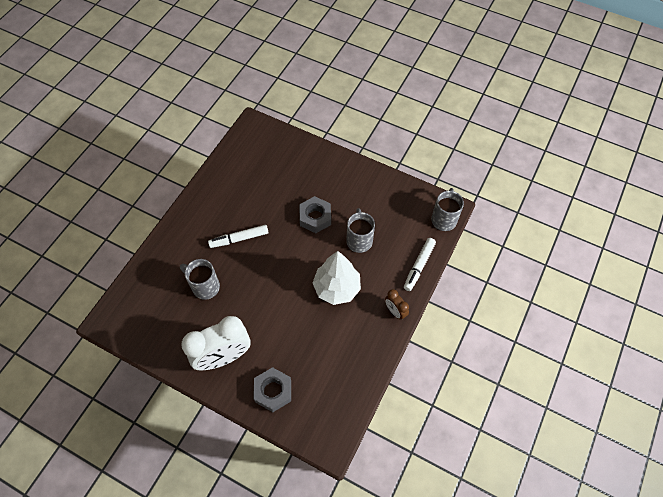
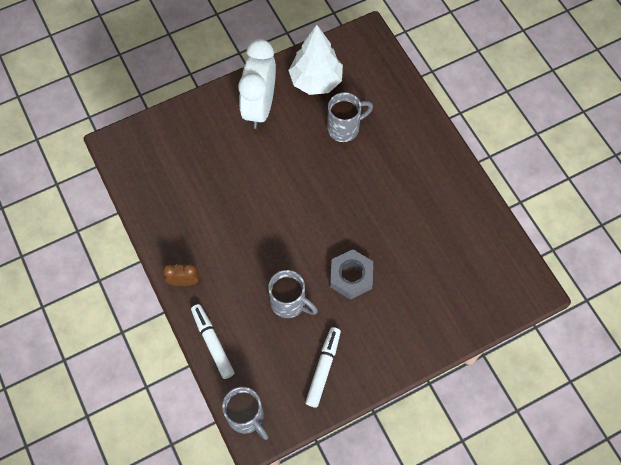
camera: 125 degrees right, 5 degrees up
(239, 239) = (378, 187): white marker -> white marker (323, 368)
(273, 391) = (196, 128): grey nut -> none
(336, 288) = (252, 243): white tree -> white tree (316, 81)

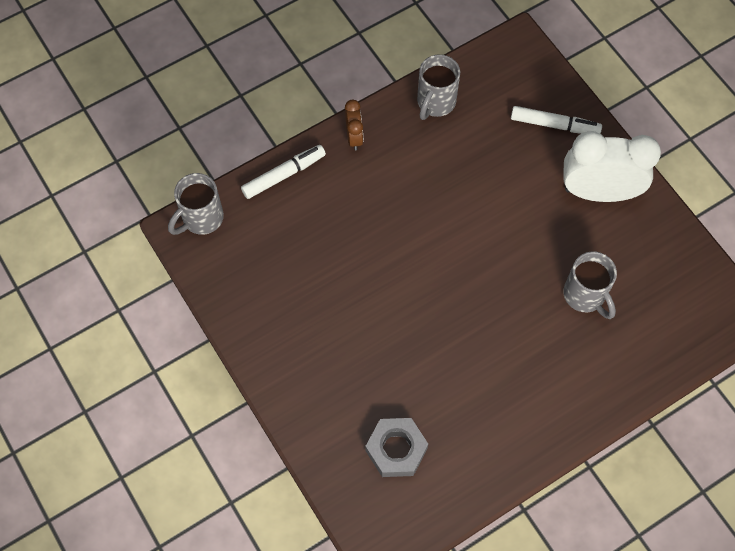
camera: 85 degrees right, 0 degrees up
(289, 303) = (337, 250): grey mug -> grey mug (435, 103)
(316, 81) = (651, 255): white tree -> none
(323, 368) = (260, 294): white marker -> white marker (554, 125)
(351, 277) = (377, 317): grey nut -> grey nut (396, 450)

